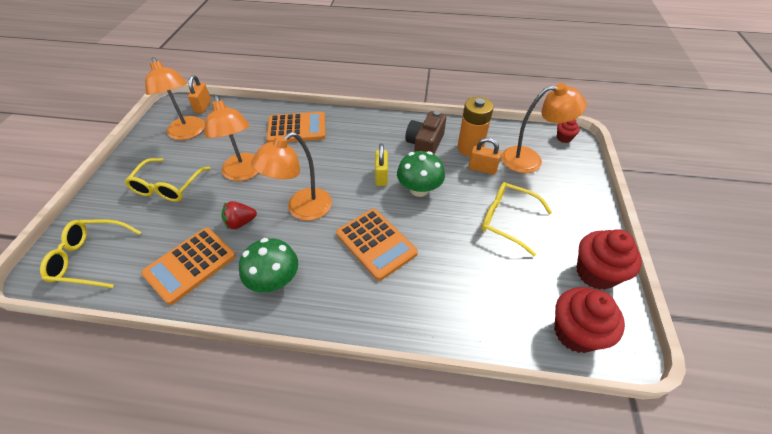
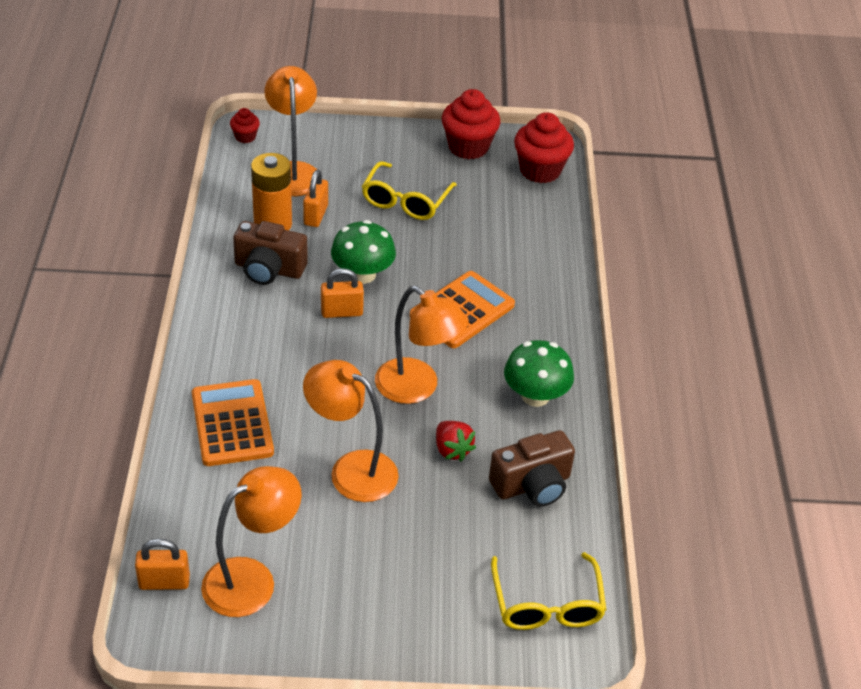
camera: 100 degrees left, 5 degrees down
(168, 186) = (393, 561): yellow glasses -> none
(190, 265) = (532, 485): orange calculator -> brown camera
(244, 173) = (351, 470): orange lamp -> orange lamp turned 120 degrees counterclockwise
(381, 176) = (342, 312): yellow padlock -> orange padlock

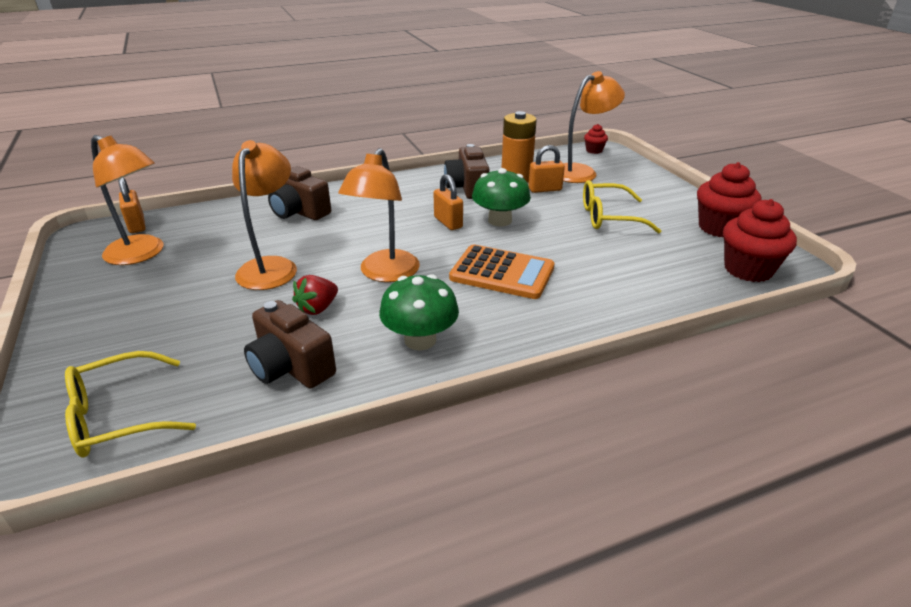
camera: 70 degrees right, 10 degrees down
(232, 423) = (299, 212): orange calculator -> brown camera

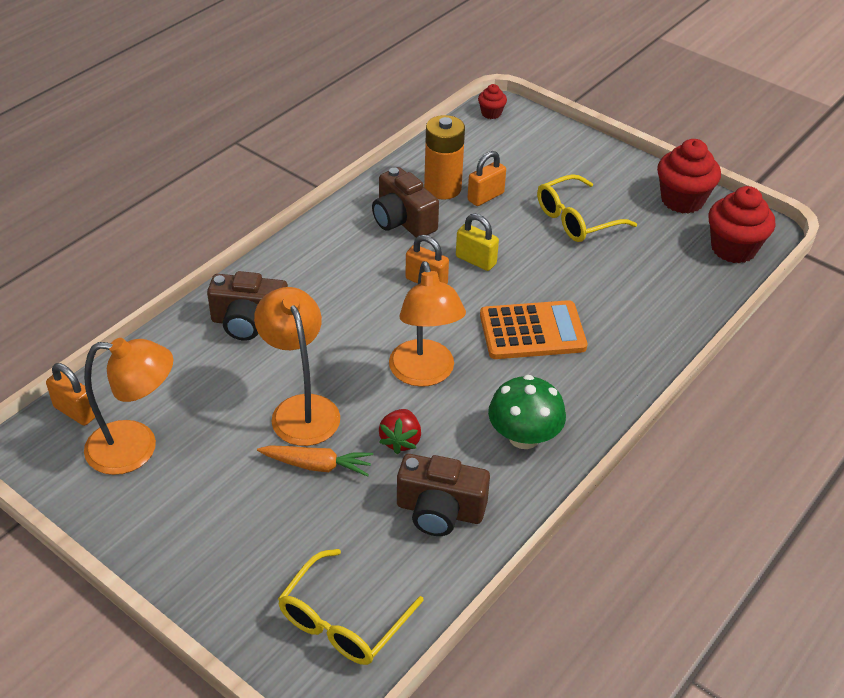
camera: 30 degrees left, 10 degrees up
(239, 303) = (317, 465): none -> orange carrot
(500, 220) = (476, 260): green mushroom -> yellow padlock
(581, 172) = (503, 155): orange lamp -> none

